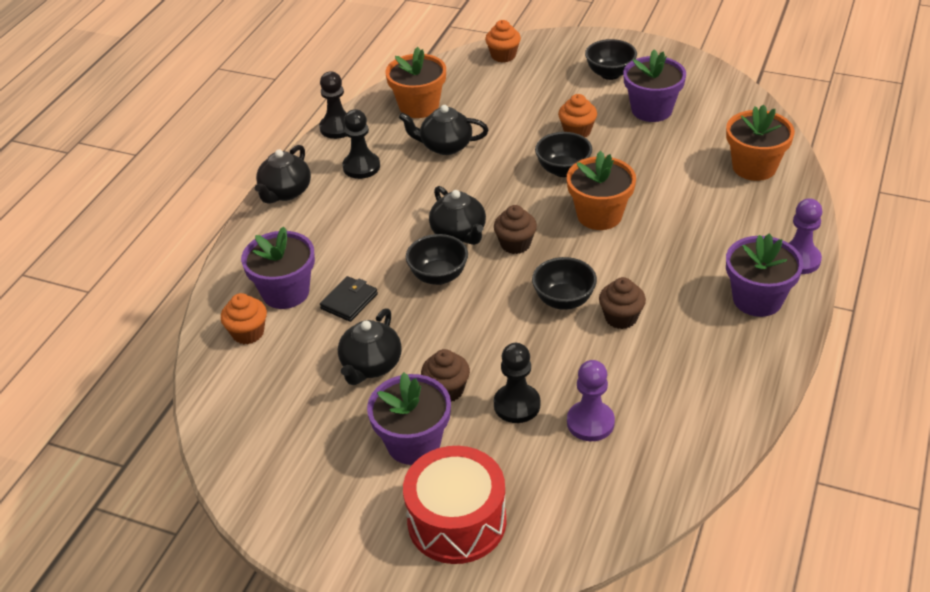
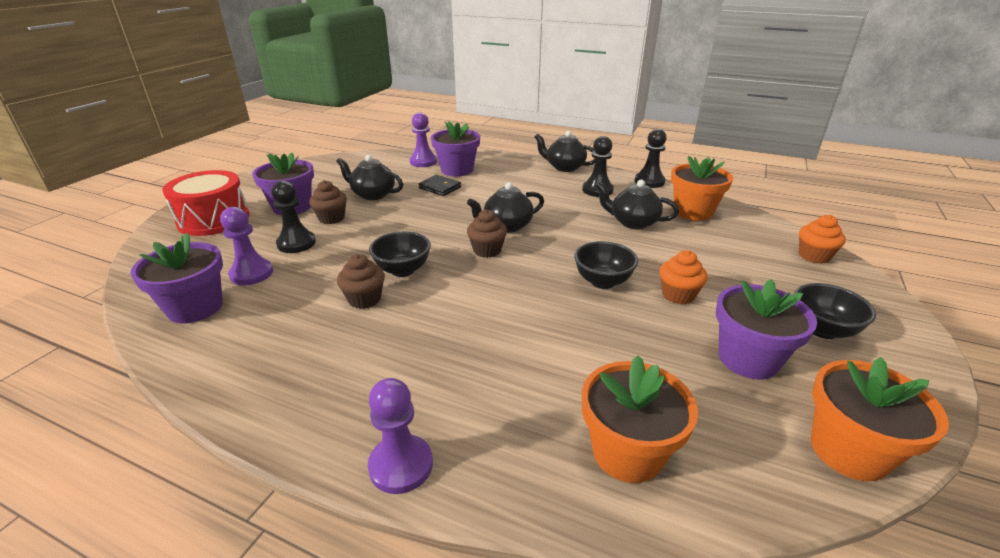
camera: 90 degrees right, 10 degrees down
(248, 333) = (423, 162): orange cupcake -> purple pawn
(438, 276) = (455, 217): black bowl -> none
(445, 146) = (633, 222): black teapot -> black teapot turned 75 degrees counterclockwise
(599, 215) = (523, 299): orange flower pot -> orange flower pot (848, 451)
(757, 299) = (343, 404): purple flower pot -> purple flower pot (195, 307)

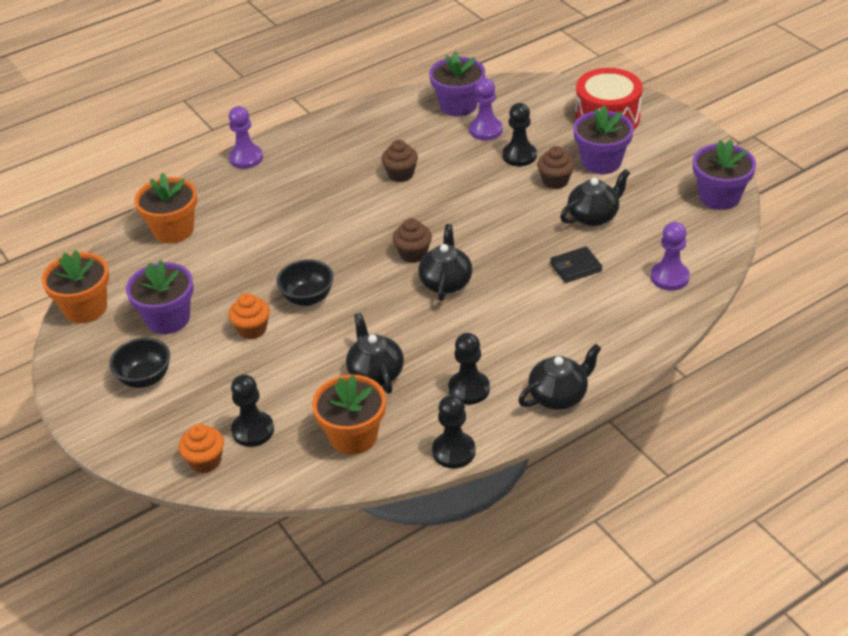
camera: 125 degrees right, 10 degrees up
(403, 270) = (424, 200): black bowl -> none
(457, 170) = (620, 296): purple flower pot -> purple flower pot (719, 197)
(633, 222) = (375, 373): black teapot -> black teapot turned 75 degrees counterclockwise
(757, 248) = (253, 430): none -> black pawn

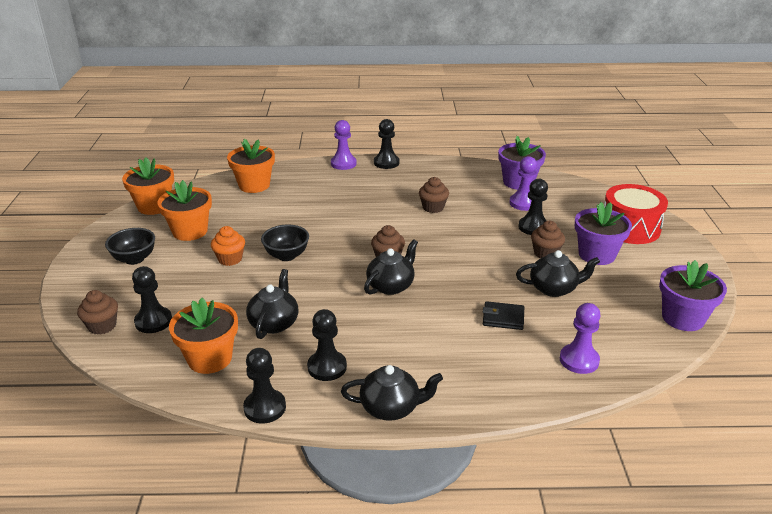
camera: 30 degrees right, 10 degrees down
(168, 319) = (190, 231): purple flower pot -> orange flower pot
(205, 461) = (102, 326): orange cupcake -> brown cupcake
(294, 137) = (386, 163): none -> black pawn

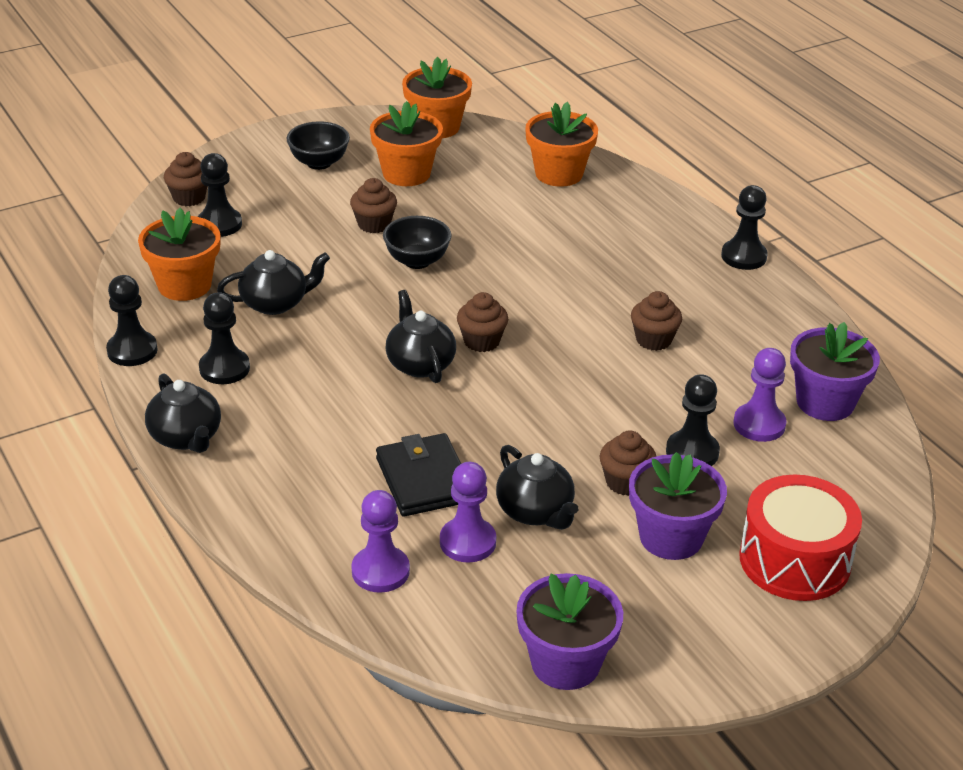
camera: 60 degrees right, 5 degrees up
(230, 259) = (374, 224): orange cupcake -> brown cupcake
(343, 164) = (697, 221): purple pawn -> purple pawn (467, 542)
(391, 286) = (420, 364): black teapot -> black teapot turned 120 degrees counterclockwise
(503, 318) = (424, 480): black wallet -> black wallet, size x1.54

